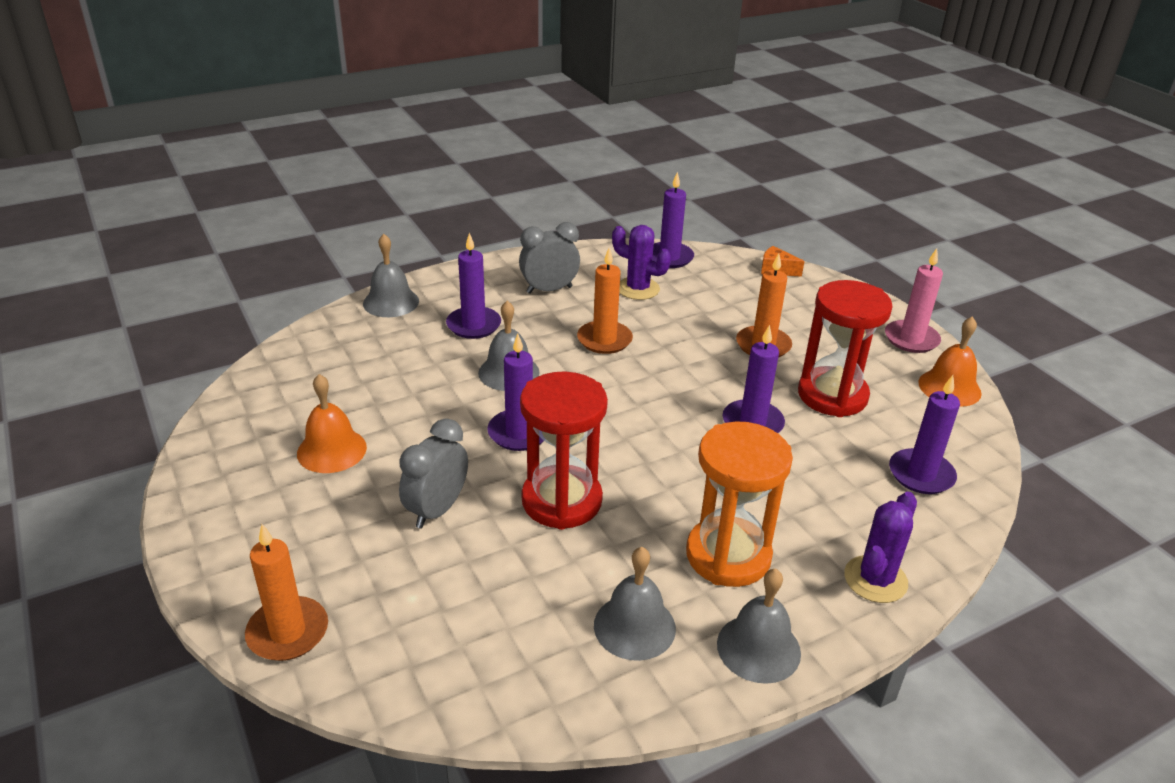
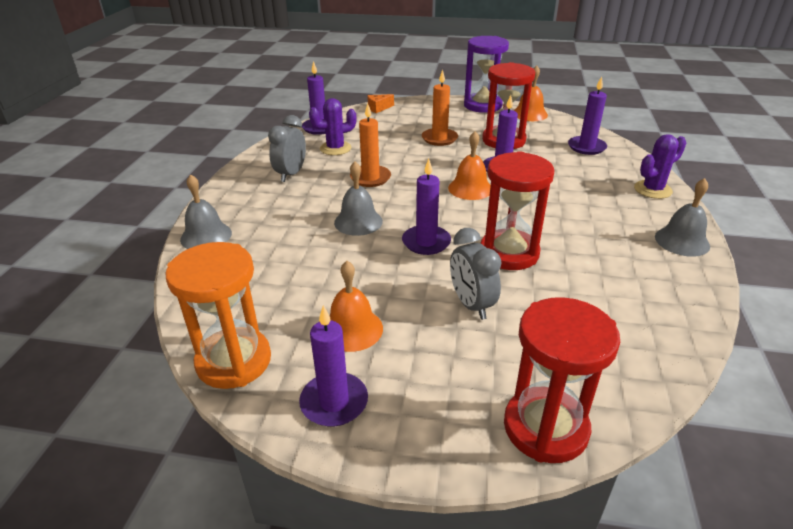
camera: 50 degrees left, 0 degrees up
(288, 632) = (545, 427): orange candle -> red hourglass
(473, 325) = (287, 214): purple candle -> purple candle (334, 402)
(634, 626) = (640, 272): grey bell -> none
(670, 417) = (470, 188): none -> orange bell
(728, 555) = (604, 220): orange hourglass -> orange hourglass (234, 361)
(875, 579) = (652, 190): purple cactus -> purple cactus turned 75 degrees clockwise
(911, 339) = (482, 105): pink candle -> purple hourglass

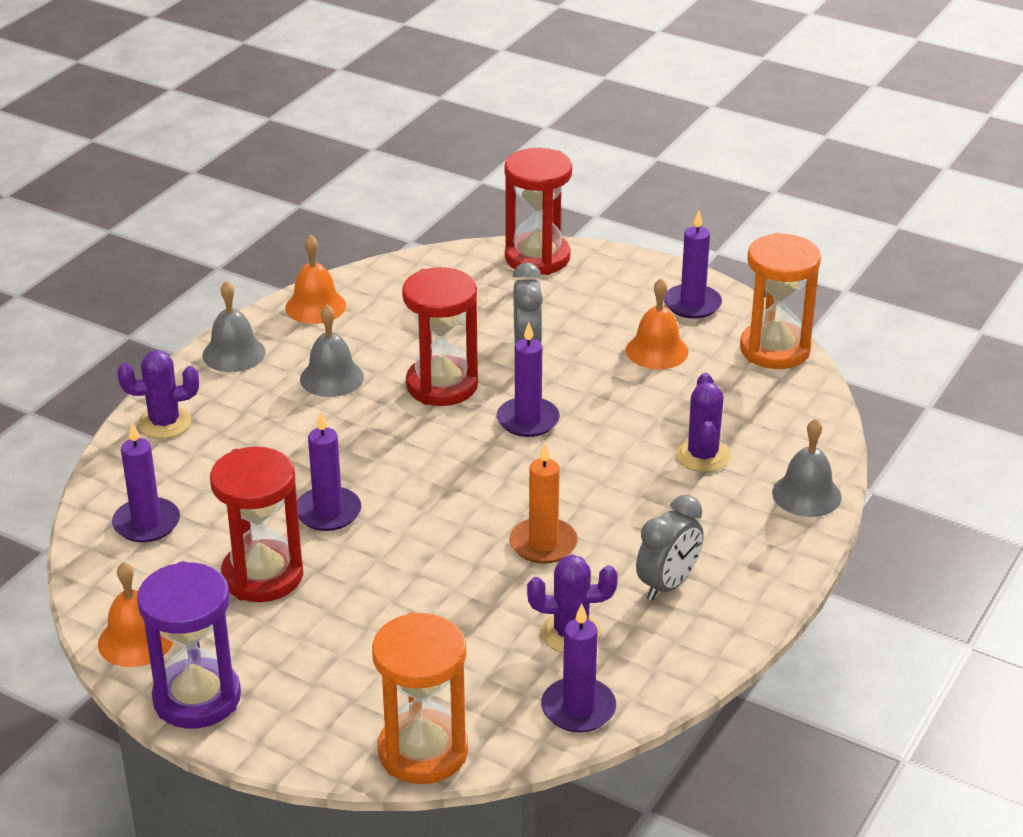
camera: 160 degrees left, 0 degrees up
(286, 245) = (702, 456): none -> purple cactus
(358, 222) = (598, 469): grey bell -> grey bell (331, 378)
(378, 108) = (423, 751): orange cheese -> orange hourglass
(439, 139) = (369, 611): orange candle -> none
(470, 188) = (408, 486): orange bell -> orange bell (315, 306)

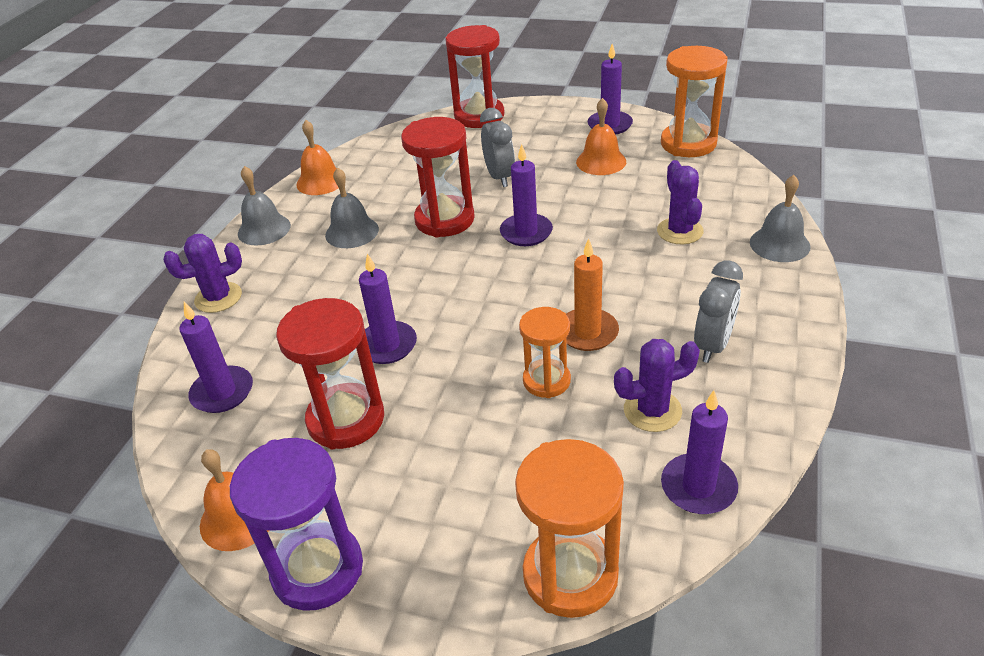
camera: 10 degrees left, 5 degrees up
(478, 582) = (546, 380): none -> orange hourglass

